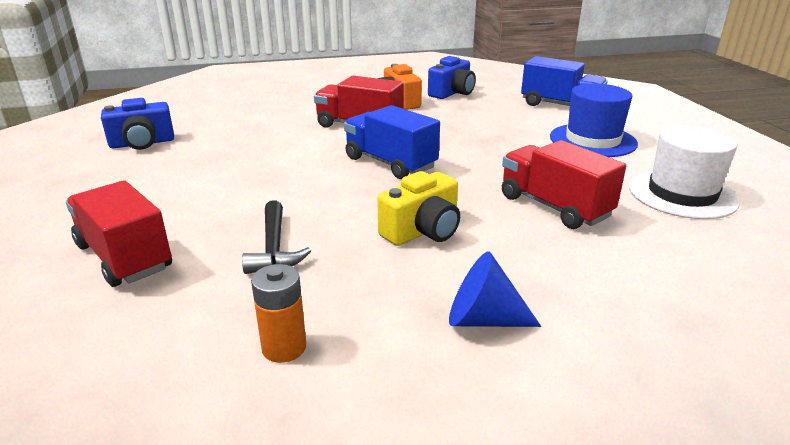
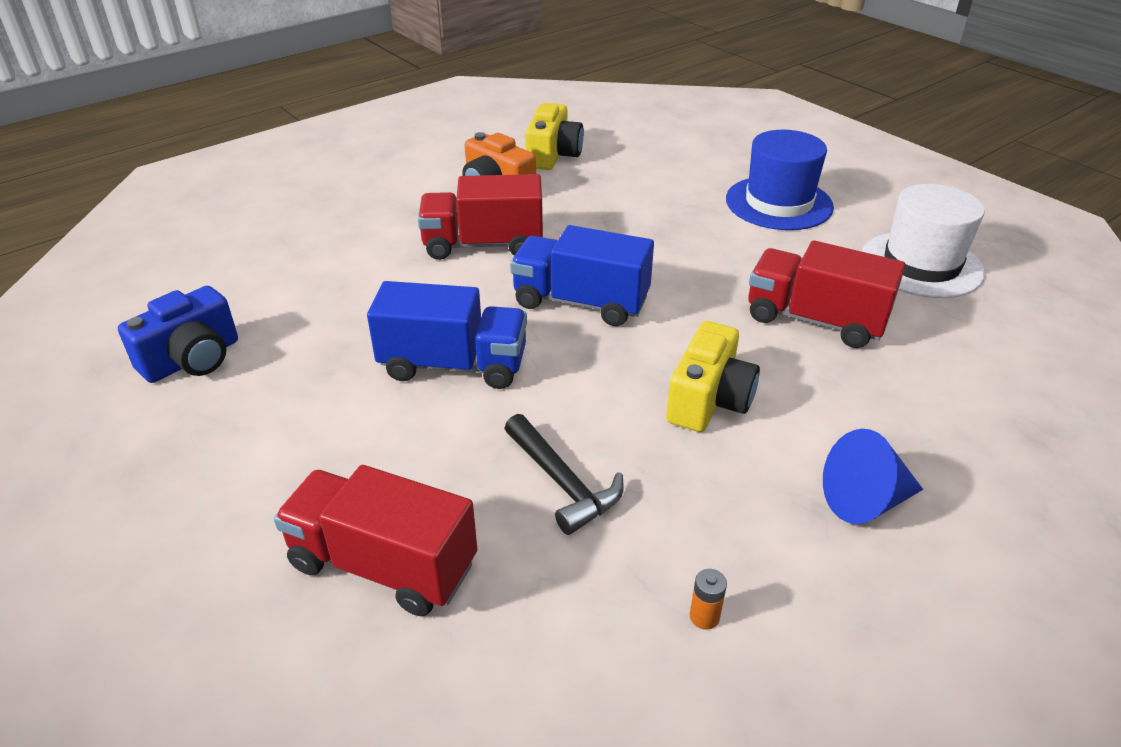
camera: 25 degrees left, 10 degrees up
(284, 347) = (704, 617): orange battery -> orange battery, size x0.56
(452, 93) = (553, 155): blue camera -> yellow camera
(560, 105) = (701, 151): blue truck -> blue truck (453, 365)

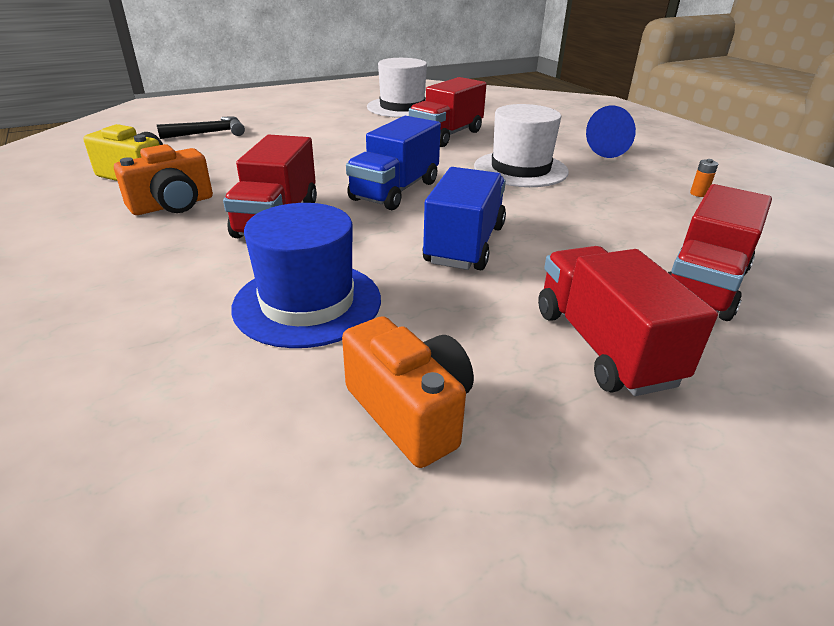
camera: 80 degrees left, 5 degrees down
(192, 359) = (410, 411): blue camera -> orange camera
(262, 464) = (603, 346): none -> red truck
(563, 483) = (603, 217): black hammer -> black hammer (209, 133)
(709, 400) = (520, 169): yellow camera -> white hat
(778, 203) = (306, 122): blue hat -> blue hat (307, 303)

